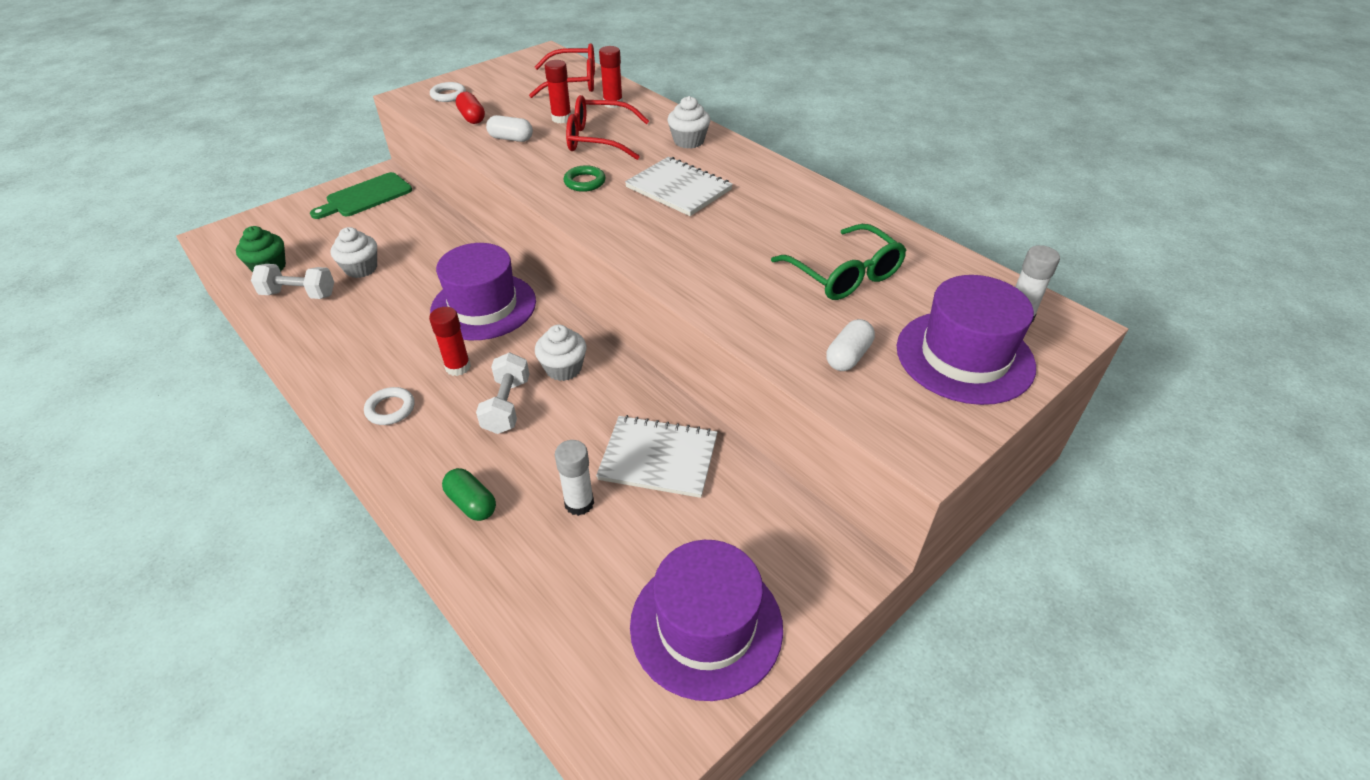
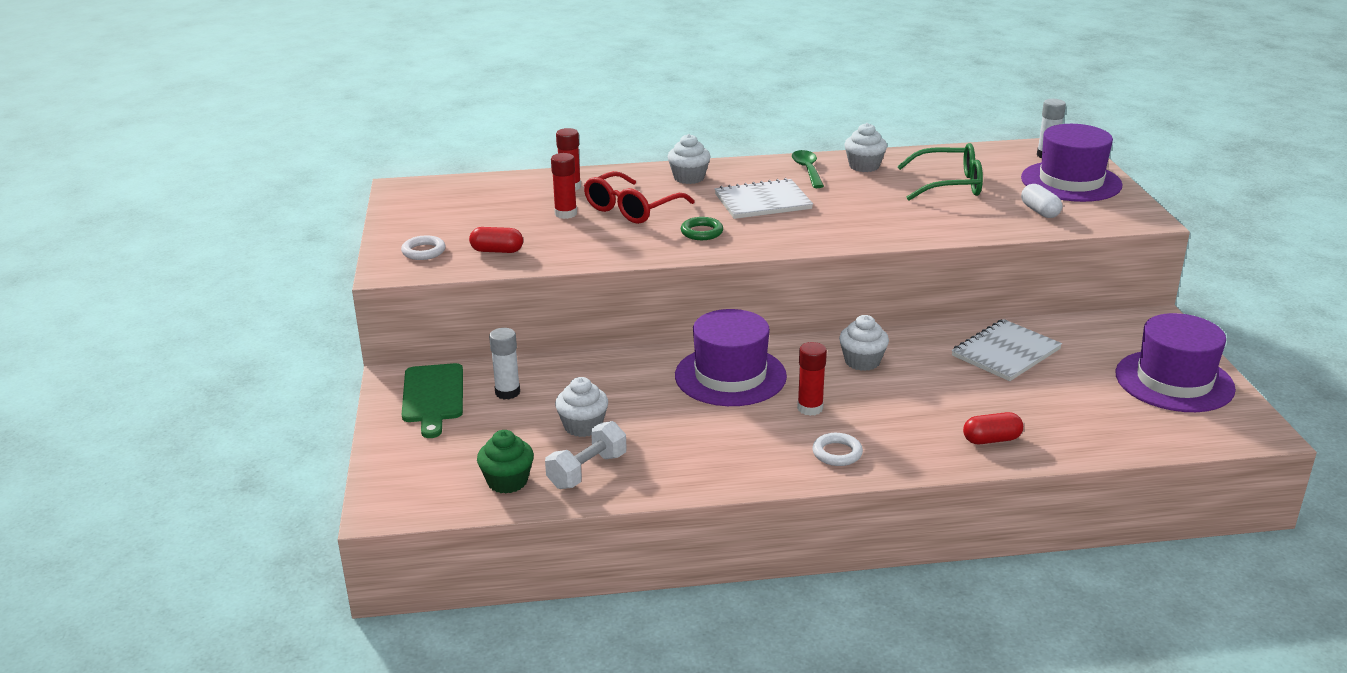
camera: 55 degrees left, 15 degrees down
(471, 503) = (991, 440): green capsule -> red capsule
(507, 405) = (886, 398): white dumbbell -> none
(511, 139) = (572, 243): white capsule -> none
(574, 82) = (496, 191): red glasses -> none
(579, 503) = (1027, 395): white glue stick -> white glue stick (507, 392)
(777, 187) = (807, 170): none -> green spoon
(825, 213) = (864, 166): none -> white cupcake

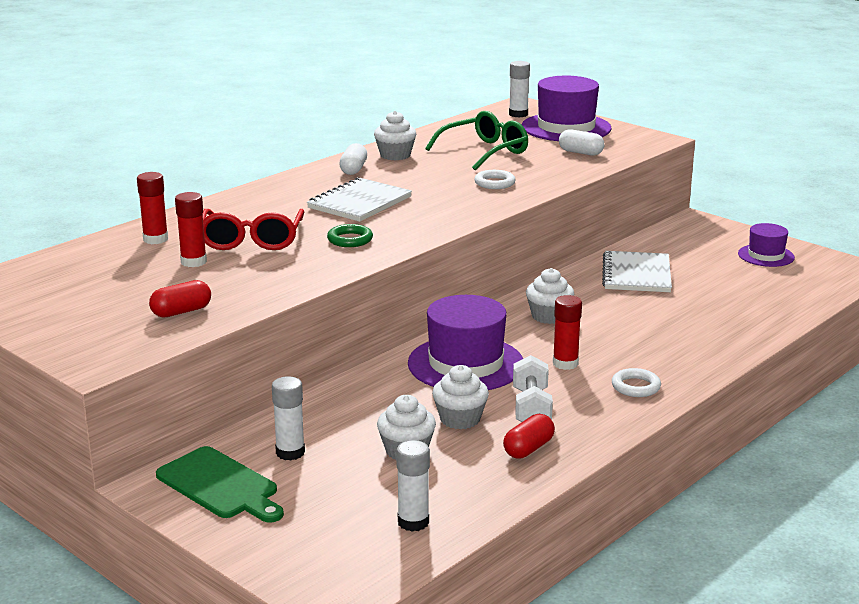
camera: 40 degrees left, 5 degrees down
(423, 251) = (102, 336): white ring -> white ring (494, 183)
(507, 481) = (413, 522): green cupcake -> white glue stick
(587, 471) = (469, 483): white dumbbell -> white dumbbell (531, 408)
(689, 178) = (259, 202): white cupcake -> white cupcake (460, 419)
(807, 170) = (353, 169): green spoon -> white capsule
(991, 440) = (720, 335): red capsule -> red capsule (528, 449)
(1174, 381) = (766, 255): purple hat -> purple hat, size x0.56

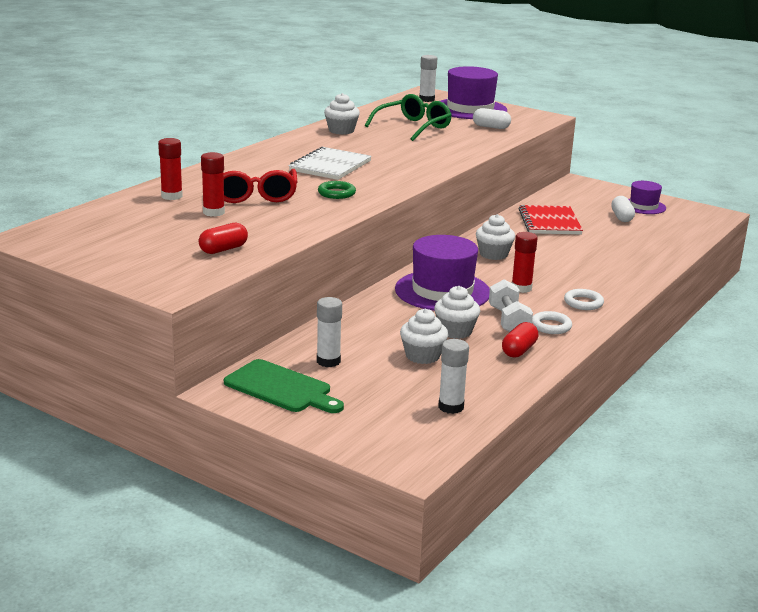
camera: 10 degrees left, 0 degrees up
(353, 169) = (312, 141): white capsule -> white capsule (621, 217)
(494, 183) = (433, 150): white ring -> white ring (551, 326)
(636, 274) = (549, 222): white notebook -> red notebook

